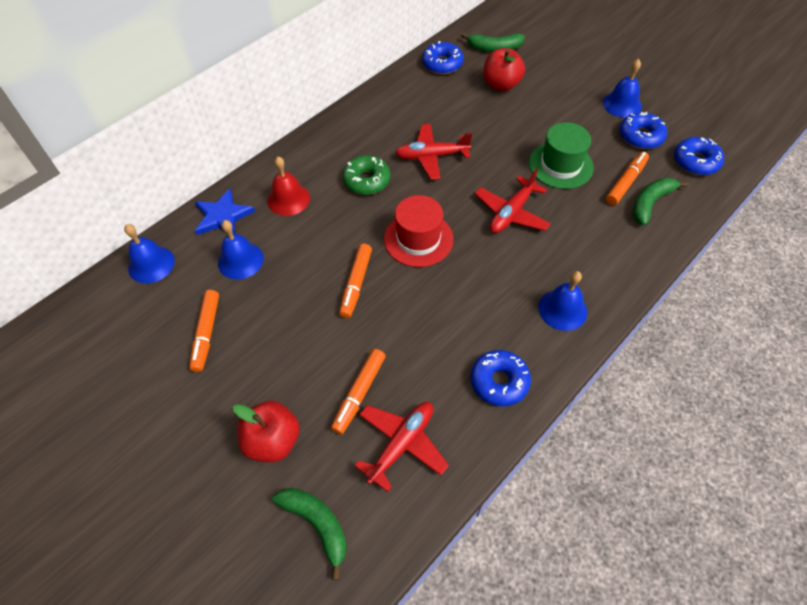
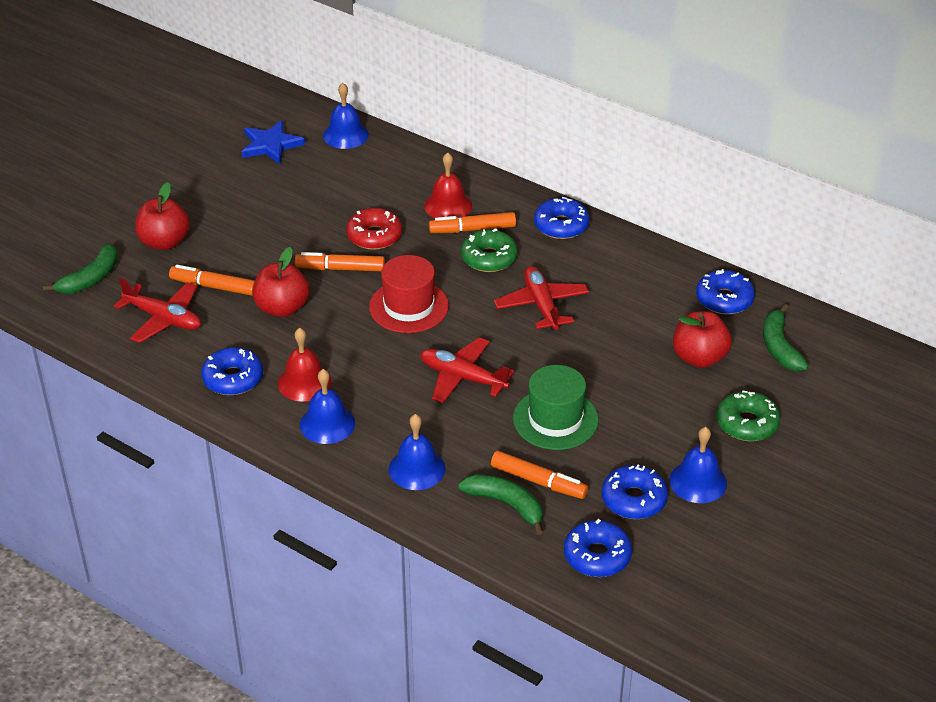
camera: 80 degrees right, 15 degrees down
(206, 333) = (270, 184): orange marker -> orange marker (472, 229)
(222, 216) = (414, 166): blue star -> blue star (271, 145)
(240, 260) = (359, 188): blue bell -> blue bell (417, 469)
(315, 255) = (374, 236): none -> red donut
(337, 133) = (561, 226): none -> blue donut
(403, 334) = (282, 308): none -> red apple
(508, 323) = (304, 382): none -> red bell
(567, 74) = (747, 423): none -> green donut

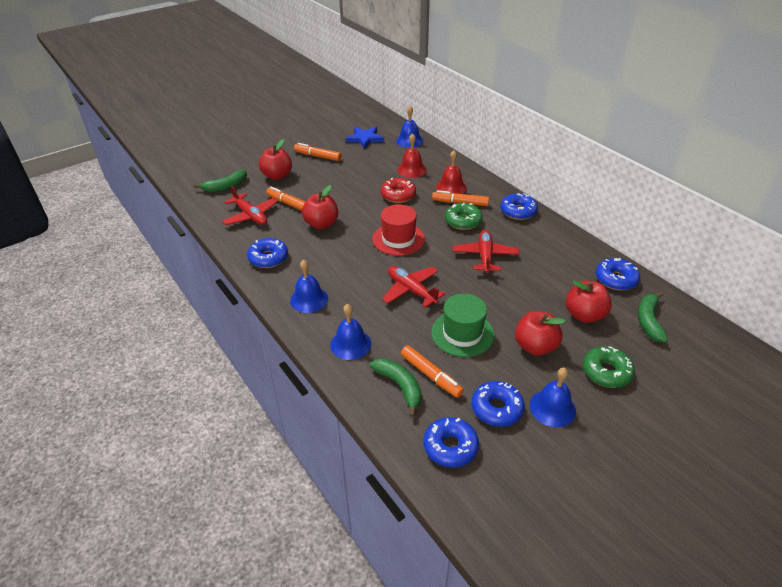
camera: 20 degrees right, 0 degrees up
(304, 382) = (309, 270): red bell -> red bell (411, 169)
(340, 268) = (368, 209): orange marker -> orange marker (317, 156)
(652, 413) = (535, 346): none -> red apple

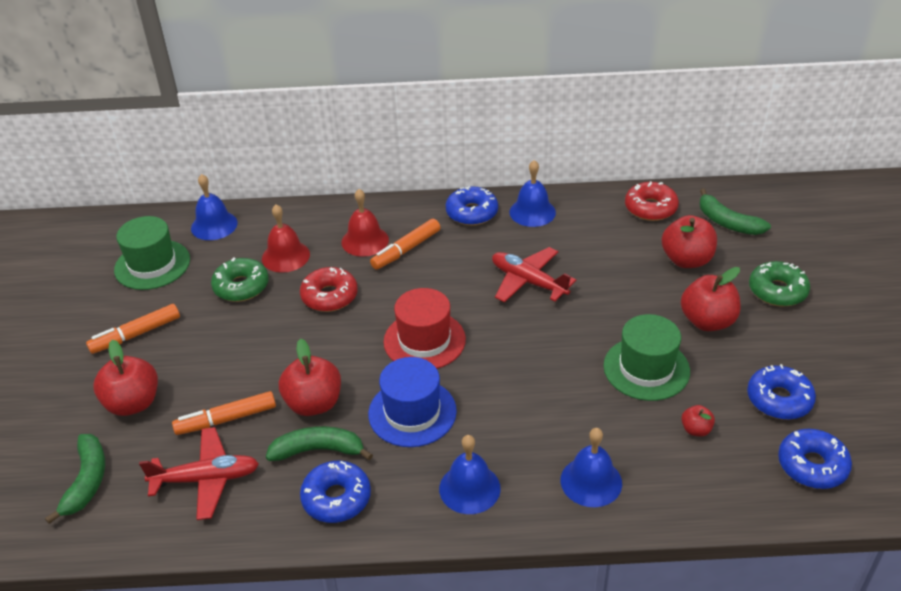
camera: 55 degrees left, 0 degrees up
(343, 257) = (412, 412): none -> blue hat
(365, 138) = (152, 265): blue star -> green hat
(400, 386) = (696, 466): green banana -> green banana (318, 450)
(411, 290) = (536, 376): red plane -> none
(431, 375) = (696, 430): orange marker -> red apple
(463, 221) = (445, 266): green donut -> green donut (241, 286)
(552, 408) = (802, 356): blue bell -> blue bell (532, 212)
(616, 279) = (650, 208): blue donut -> red donut

